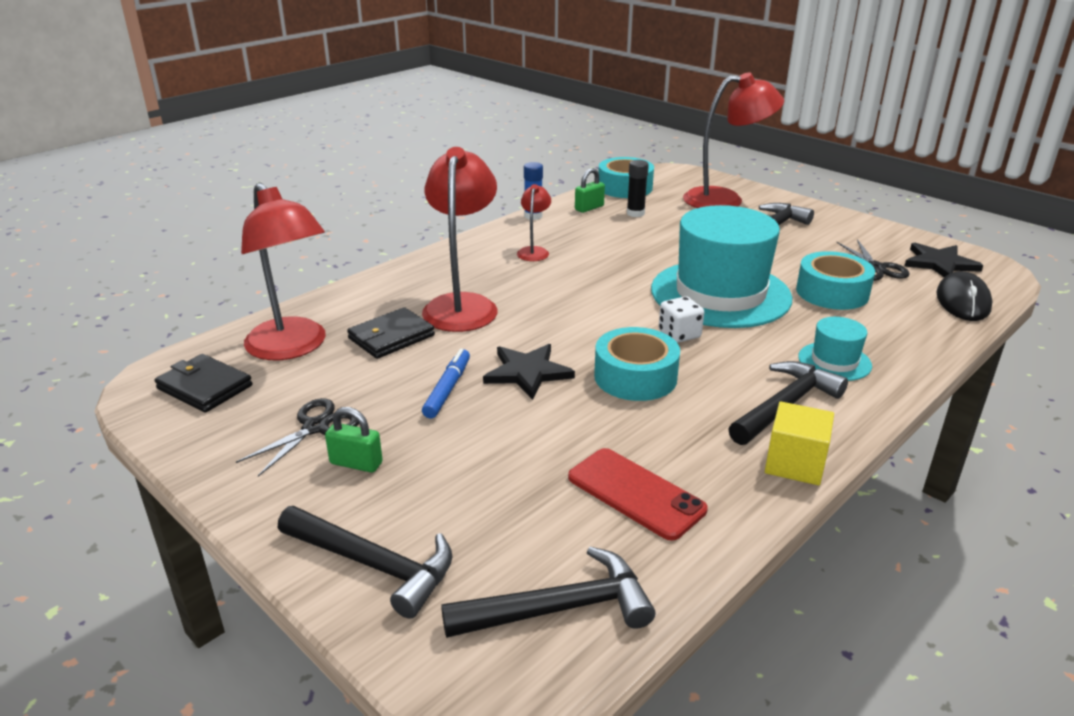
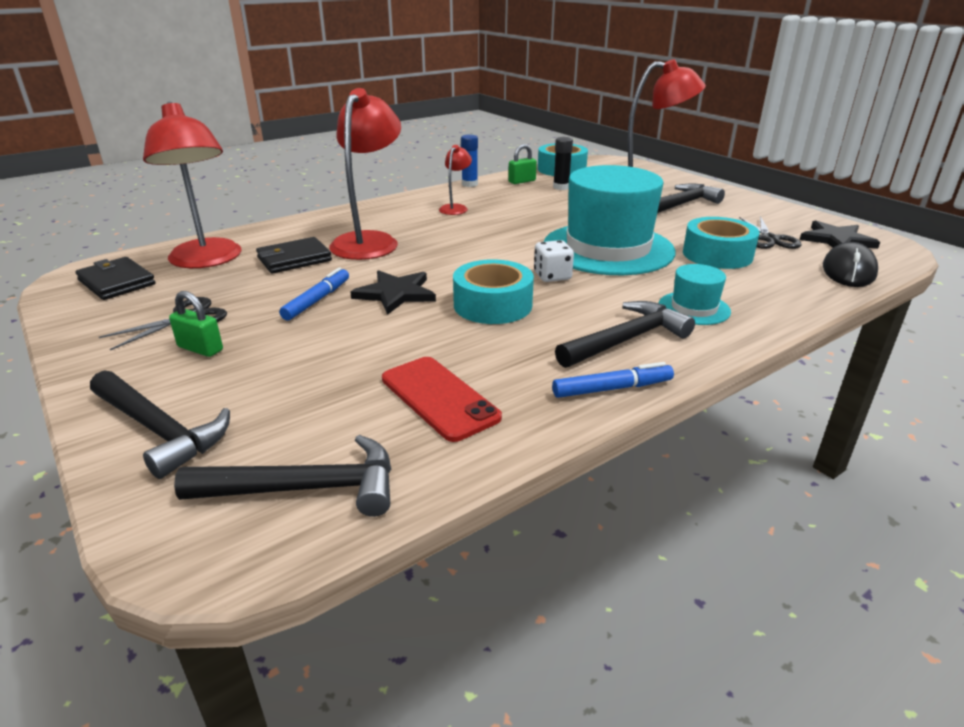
camera: 10 degrees right, 0 degrees up
(795, 463) = (612, 388): yellow cube -> blue marker

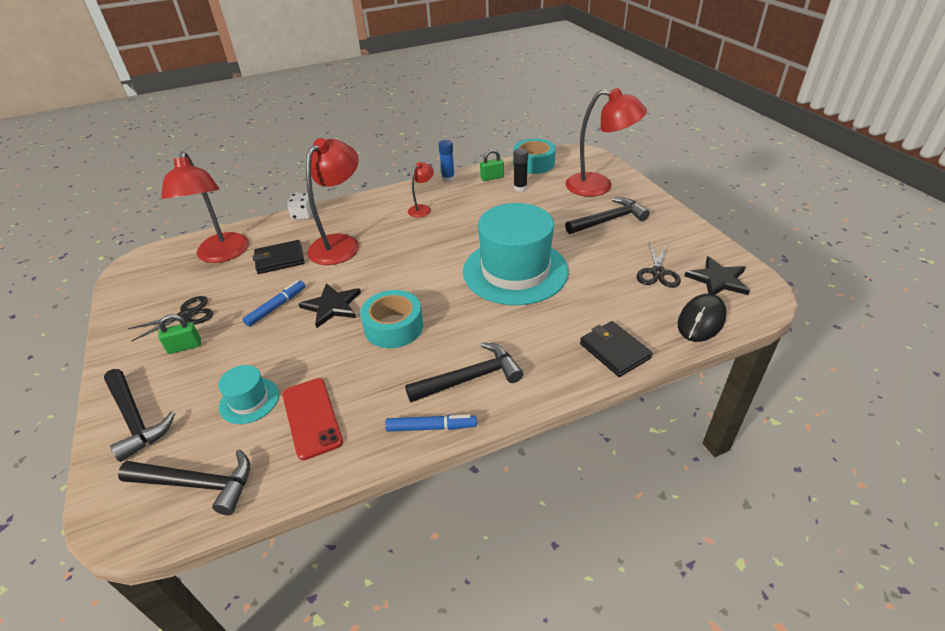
camera: 15 degrees right, 10 degrees up
(116, 282) = (158, 272): black wallet -> black wallet (614, 351)
(200, 348) = (185, 347): green padlock -> green padlock turned 60 degrees counterclockwise
(552, 276) = (454, 299): white dice -> white dice (303, 215)
(694, 308) = (542, 350): turquoise hat -> turquoise hat (249, 400)
(717, 255) = (600, 288): turquoise tape -> none

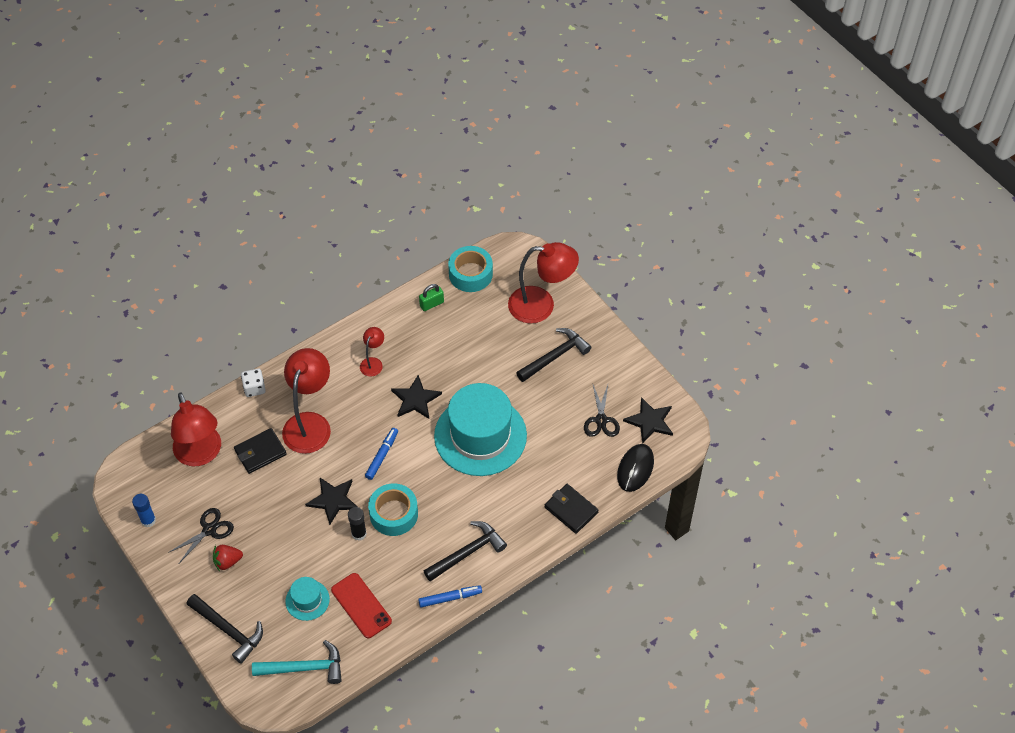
camera: 15 degrees left, 15 degrees up
(185, 347) = (227, 561): green padlock -> red strawberry
(197, 484) = (304, 668): black hammer -> turquoise hammer
(276, 307) = (284, 508): blue marker -> blue marker (382, 456)
(448, 178) = (386, 311): blue glue stick -> blue glue stick (148, 520)
(454, 237) = (415, 399): none -> black star
(520, 188) = (463, 318): black glue stick -> black glue stick (359, 533)

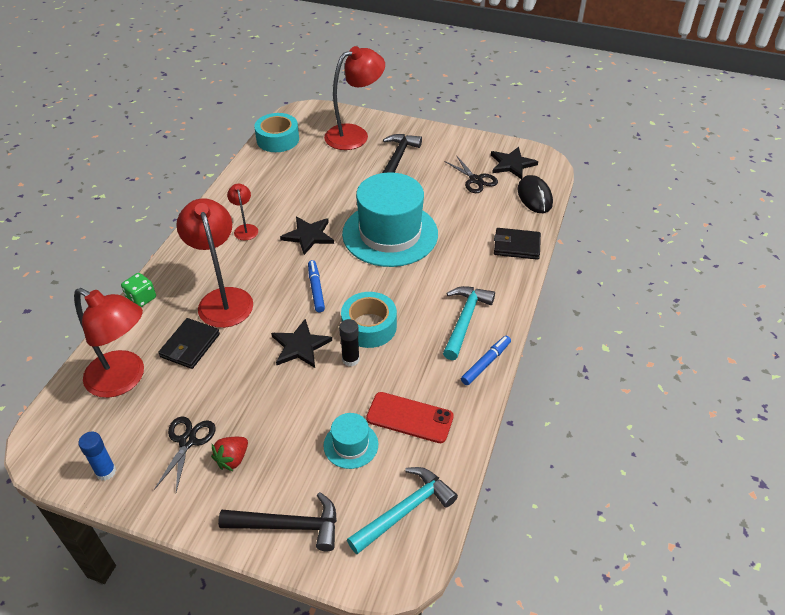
camera: 35 degrees left, 10 degrees down
(254, 388) = (141, 298): white dice -> green dice
(431, 304) = (262, 170): green padlock -> none
(467, 553) = (465, 320): black hammer -> turquoise hammer

